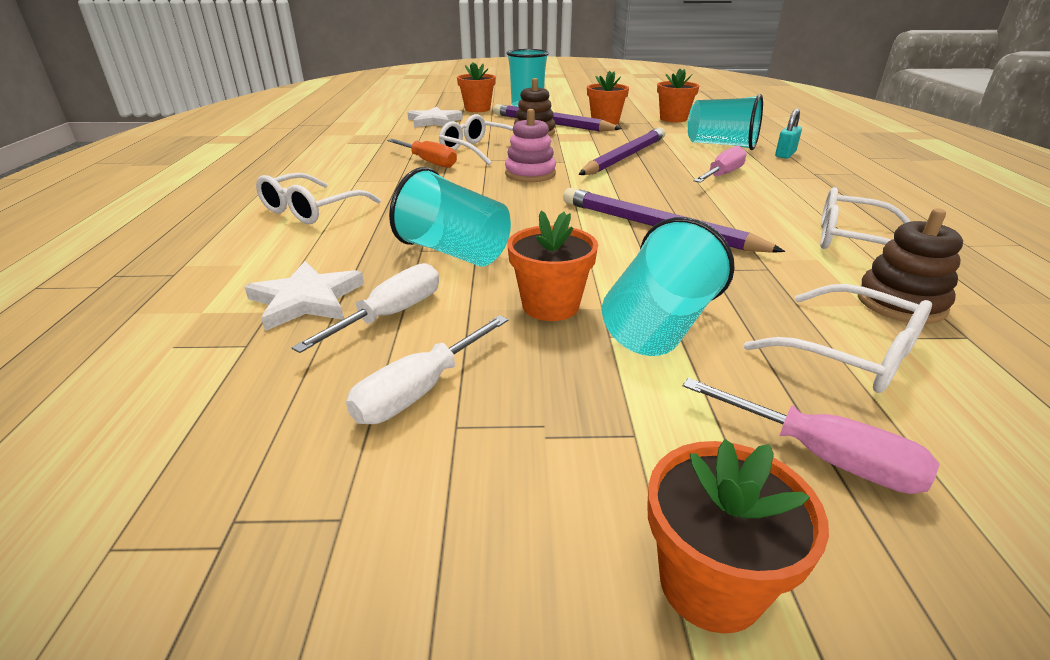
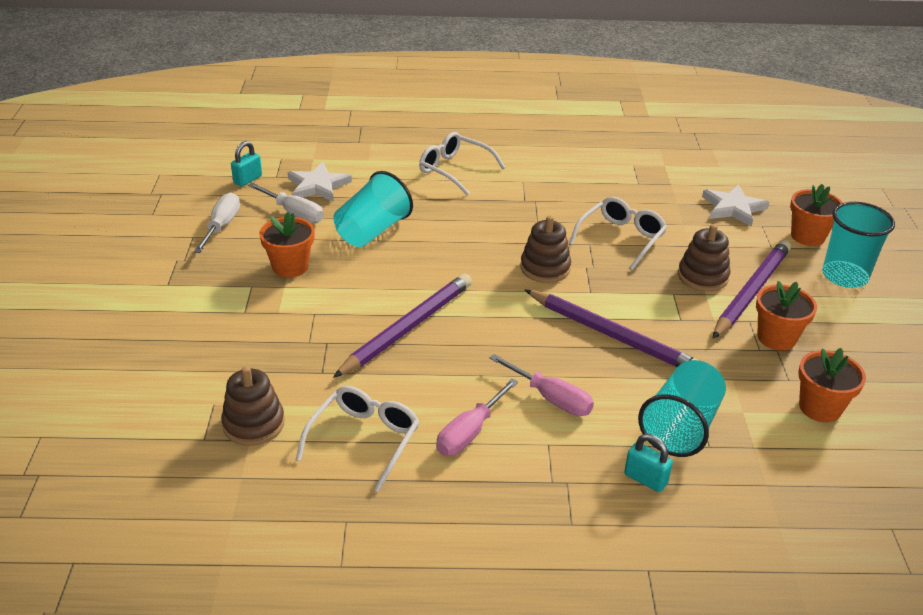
camera: 90 degrees right, 5 degrees up
(240, 378) = (248, 179): none -> turquoise padlock
(420, 390) = (221, 226): white screwdriver -> white screwdriver turned 60 degrees clockwise
(428, 162) = (576, 212): orange screwdriver -> none
(530, 174) = (545, 268): pink stacking toy -> brown stacking toy
(659, 326) = (255, 305): turquoise cup -> none
(710, 583) = (86, 291): orange flower pot -> none
(822, 456) = (130, 336): pink screwdriver -> pink screwdriver (470, 432)
(851, 354) = (203, 375): white glasses -> none

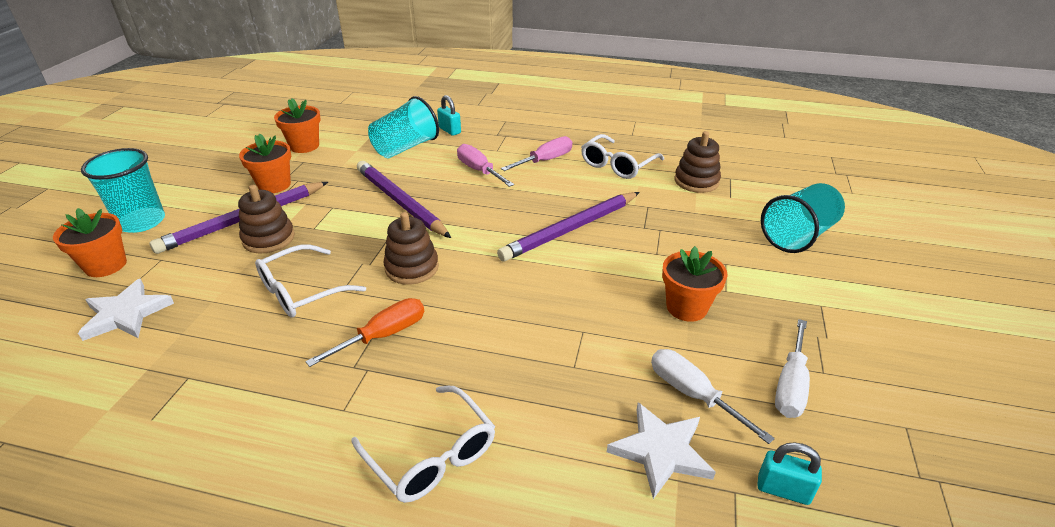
camera: 165 degrees left, 0 degrees up
(248, 179) = (783, 489): turquoise padlock -> turquoise padlock turned 60 degrees clockwise
(372, 231) = (586, 345): turquoise cup -> turquoise cup (798, 235)
(529, 219) = (383, 335): none -> orange screwdriver

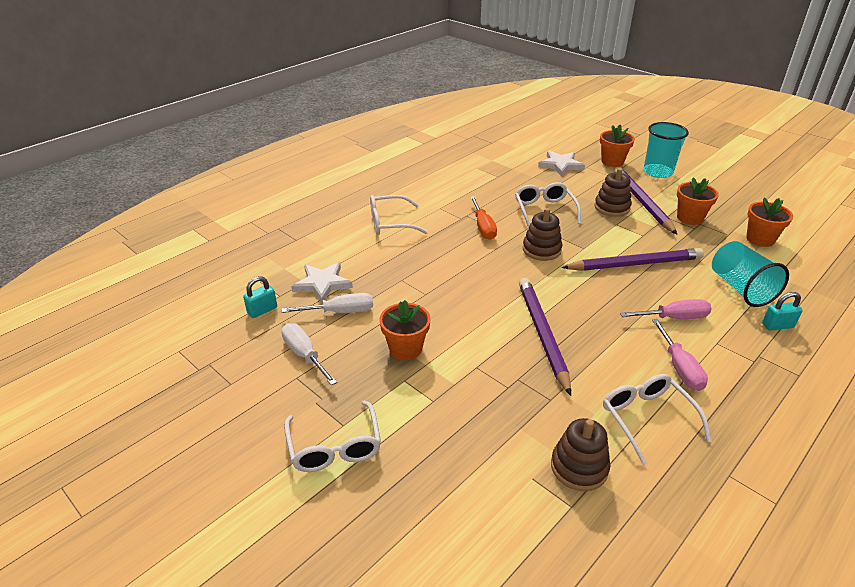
camera: 120 degrees right, 0 degrees up
(798, 235) = (430, 483): turquoise cup -> none
(845, 298) = (334, 447): none -> white glasses

